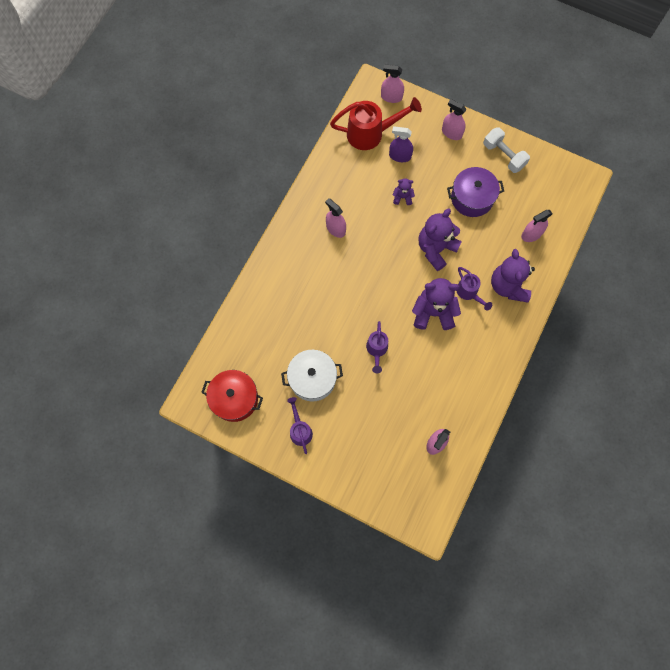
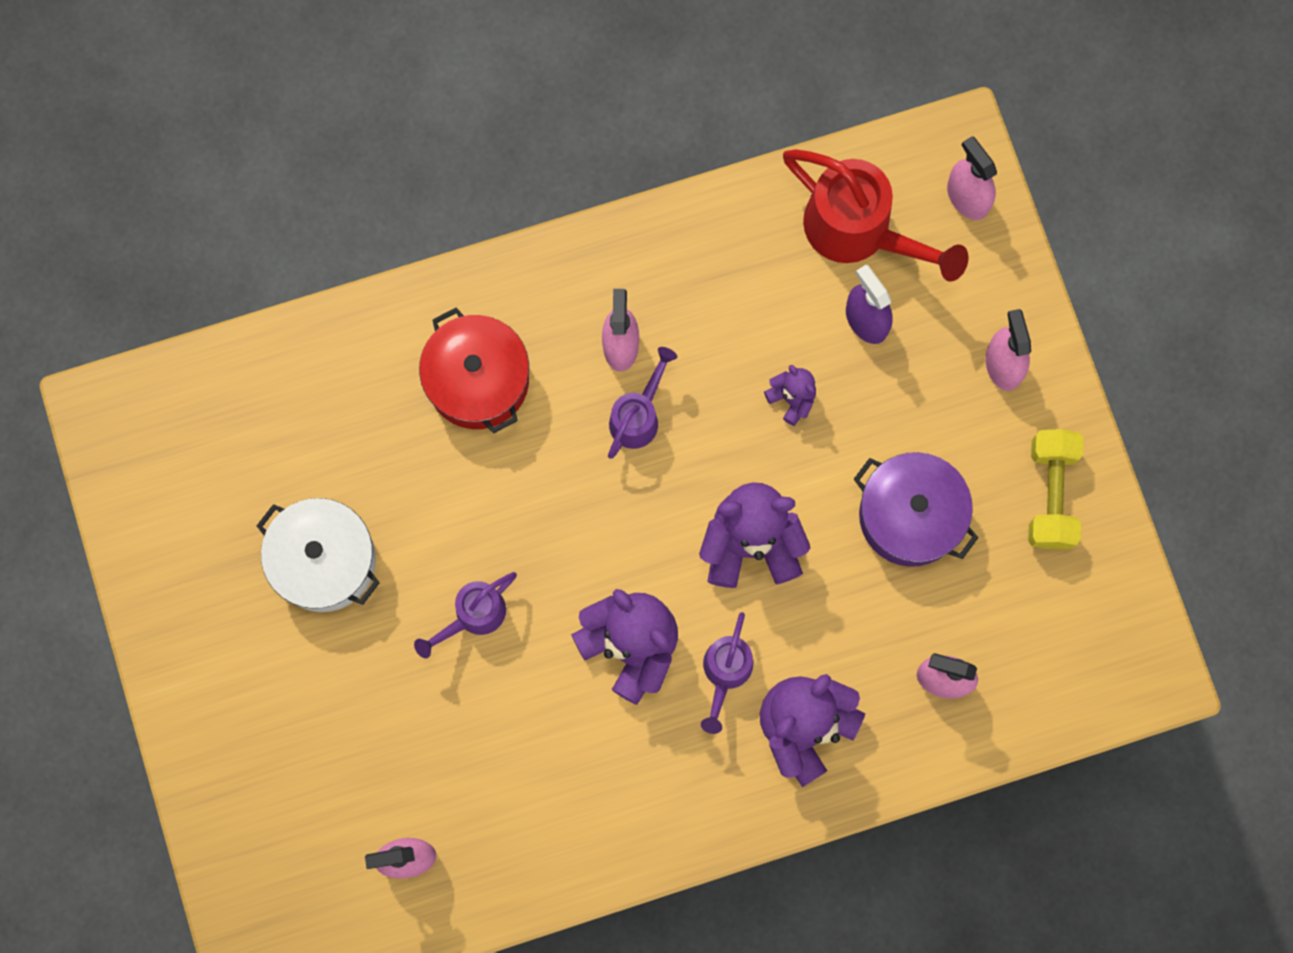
camera: 45 degrees right, 5 degrees up
(235, 398) = (174, 472): red pot -> red pot (478, 380)
(300, 429) = (222, 623): purple watering can -> purple watering can (638, 415)
(503, 155) = (1051, 494): white dumbbell -> yellow dumbbell

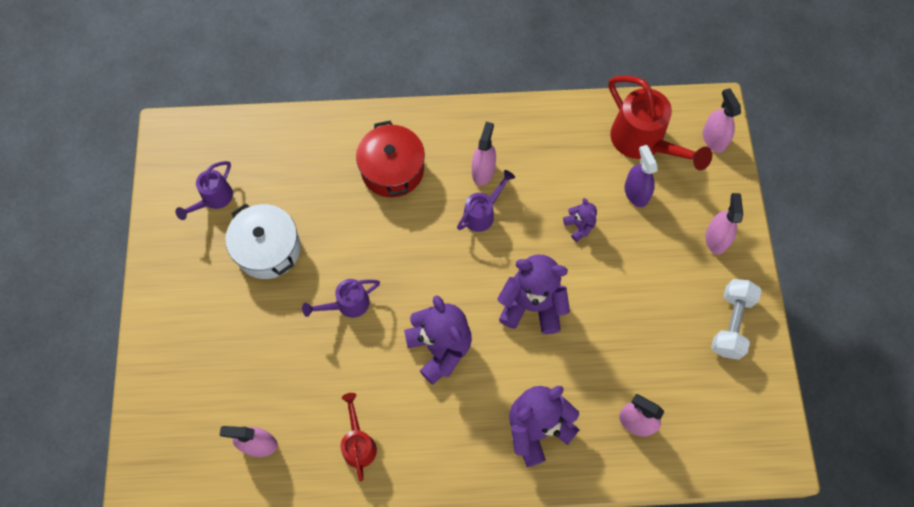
camera: 15 degrees right, 10 degrees down
(552, 817) = (358, 443): none -> red watering can
(725, 673) = (495, 381): purple watering can -> purple watering can (213, 199)
(910, 516) = (637, 314): purple pot -> none
(1051, 494) = (731, 324): yellow dumbbell -> white dumbbell

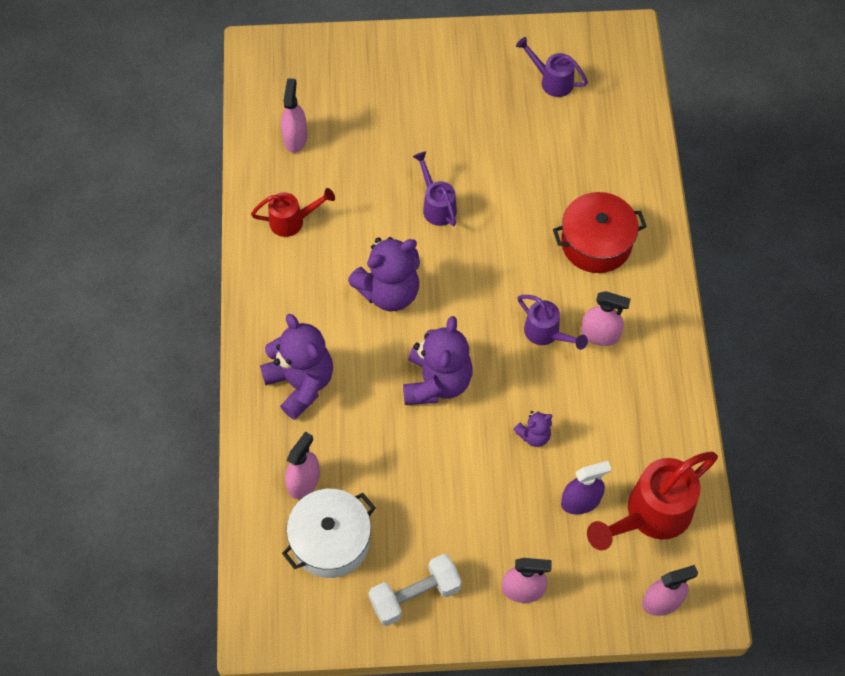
camera: 90 degrees right, 5 degrees down
(268, 249) = (497, 132): white pot -> white pot (331, 541)
(731, 324) = (415, 595): white dumbbell -> white dumbbell turned 45 degrees counterclockwise

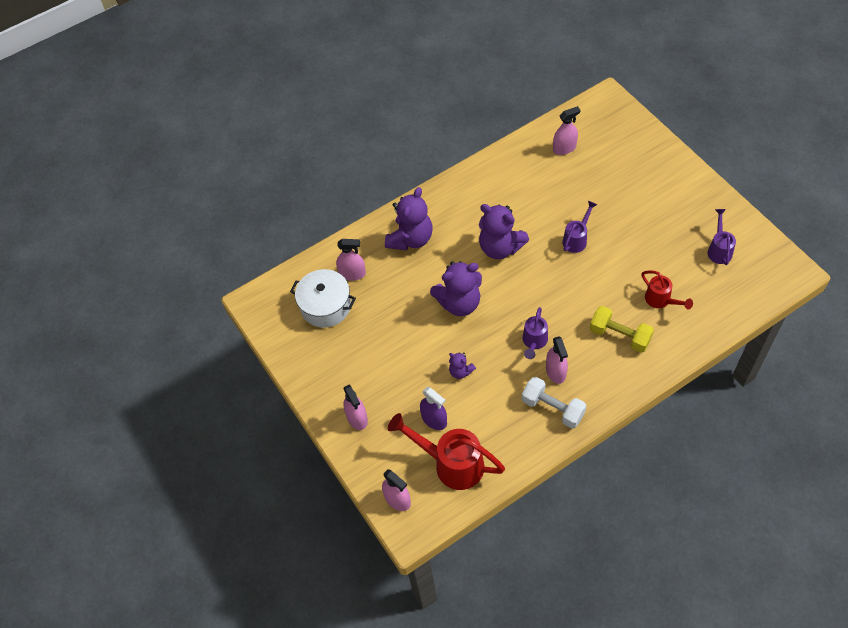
camera: 65 degrees right, 5 degrees down
(293, 221) = (509, 178): red watering can -> red watering can (661, 301)
(415, 595) = (319, 365): white dumbbell -> white dumbbell (552, 408)
(596, 243) = (619, 336): red pot -> yellow dumbbell

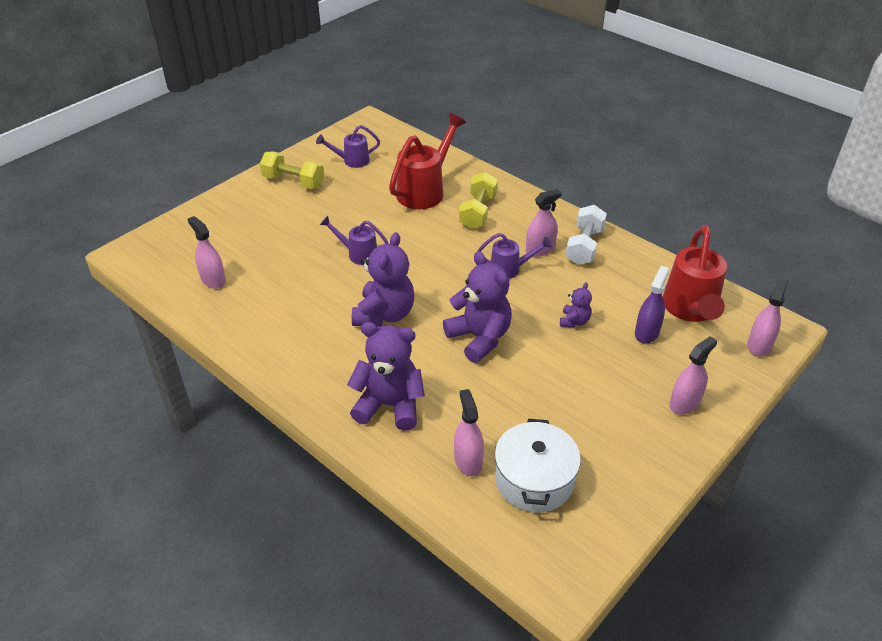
camera: 110 degrees left, 15 degrees down
(661, 301) = (425, 190): red watering can -> red watering can, size x1.77
(689, 203) = (293, 182): none -> yellow dumbbell

